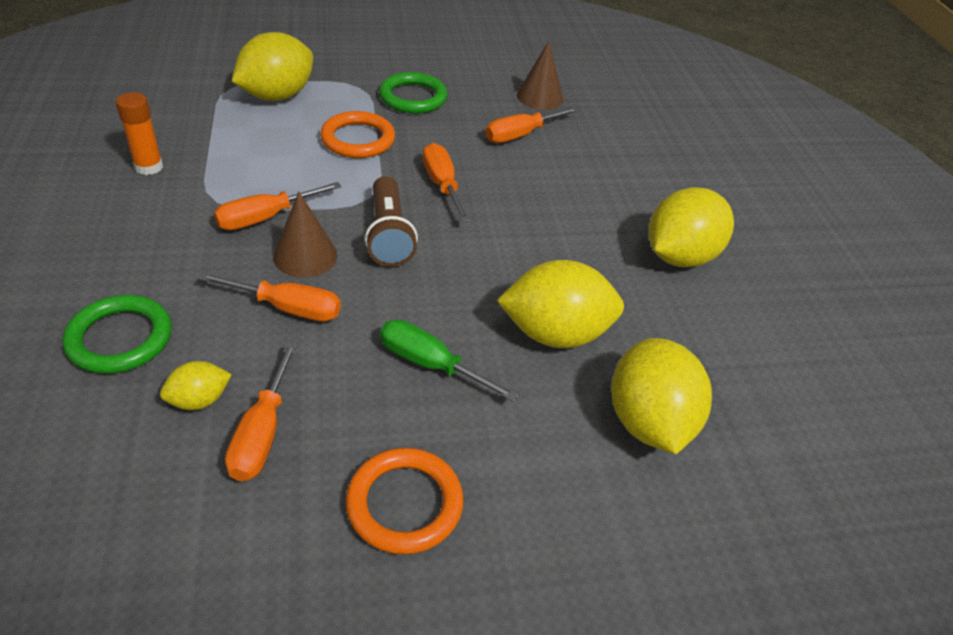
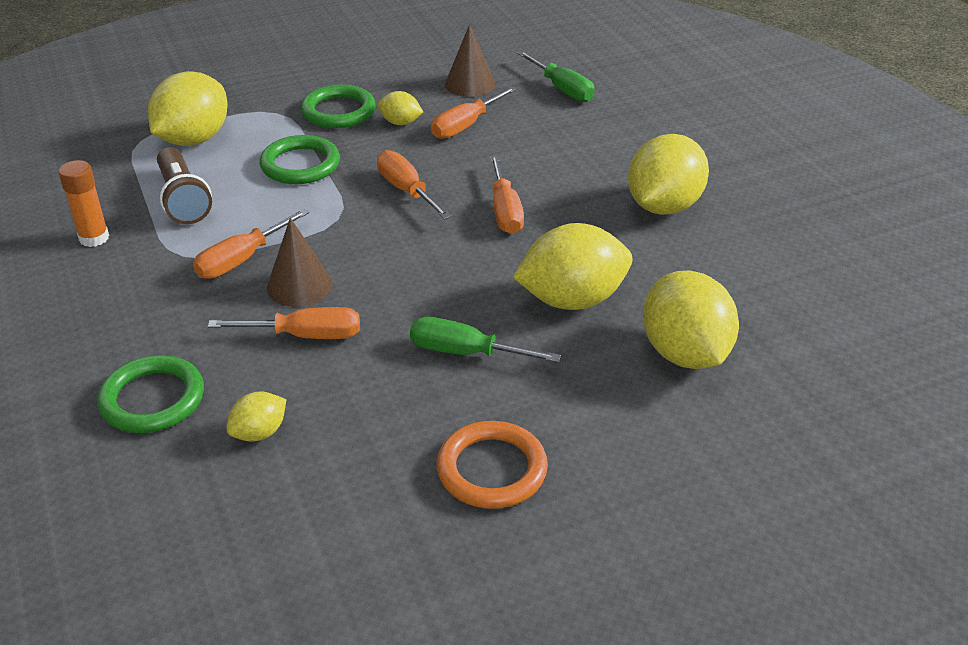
camera: 10 degrees left, 5 degrees down
(262, 433) = (333, 445): orange screwdriver -> orange screwdriver (505, 211)
(358, 139) = (300, 165): orange ring -> green ring
(389, 235) = (374, 248): brown flashlight -> brown flashlight (183, 200)
(463, 119) = (400, 123): none -> yellow lemon
(622, 119) = (562, 89): none -> green screwdriver

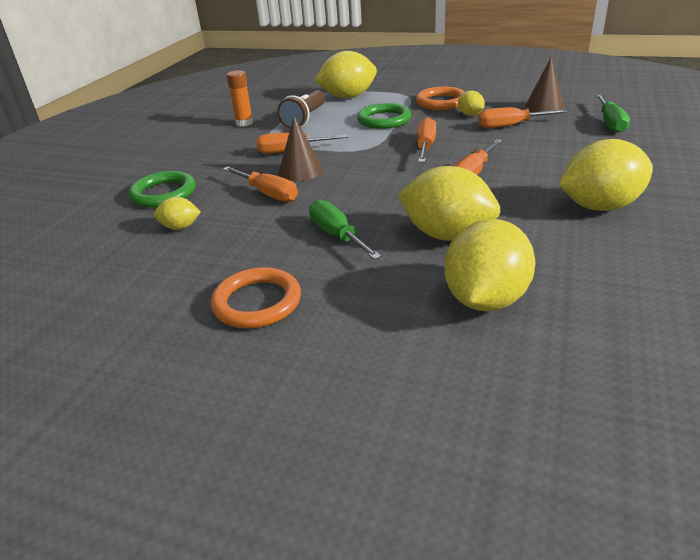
camera: 45 degrees right, 5 degrees down
(338, 111) = (441, 102): green ring -> orange ring

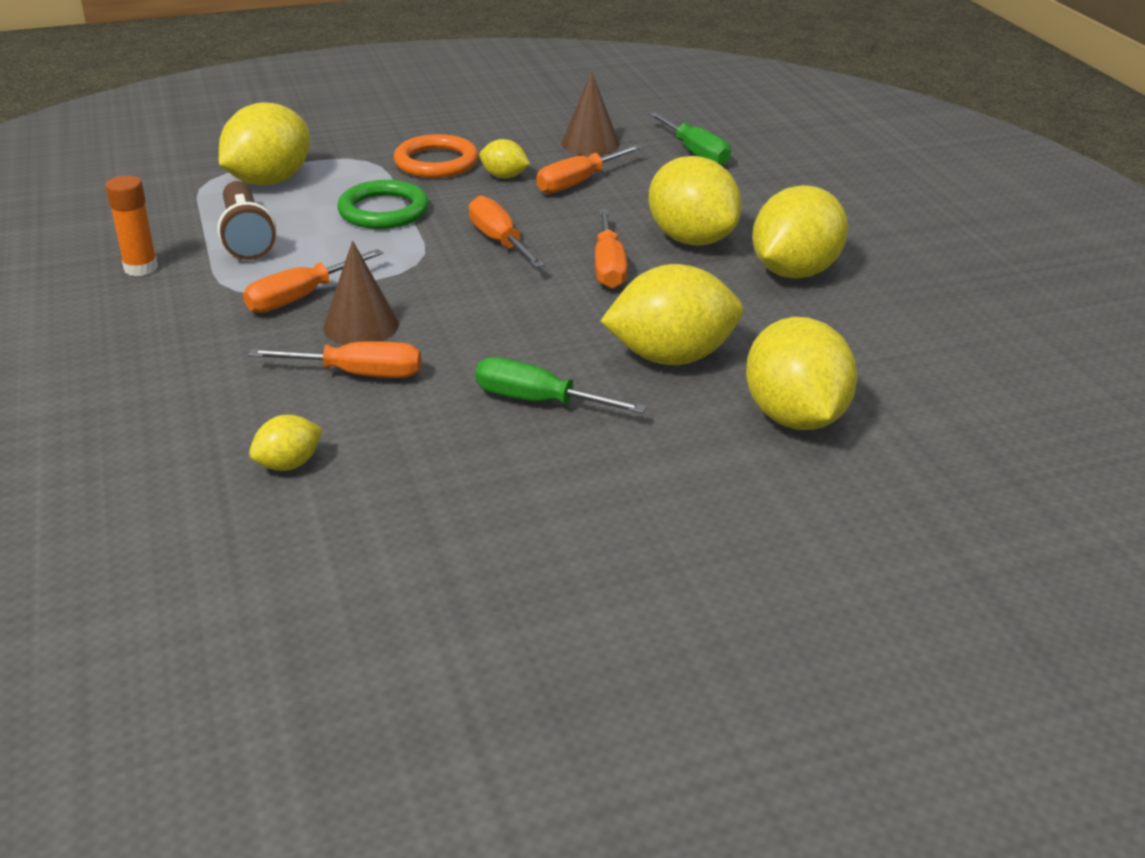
camera: 40 degrees left, 0 degrees up
(163, 193) = (175, 425): green ring -> none
(257, 302) = (548, 517): orange ring -> none
(546, 170) = (691, 239): none -> yellow lemon

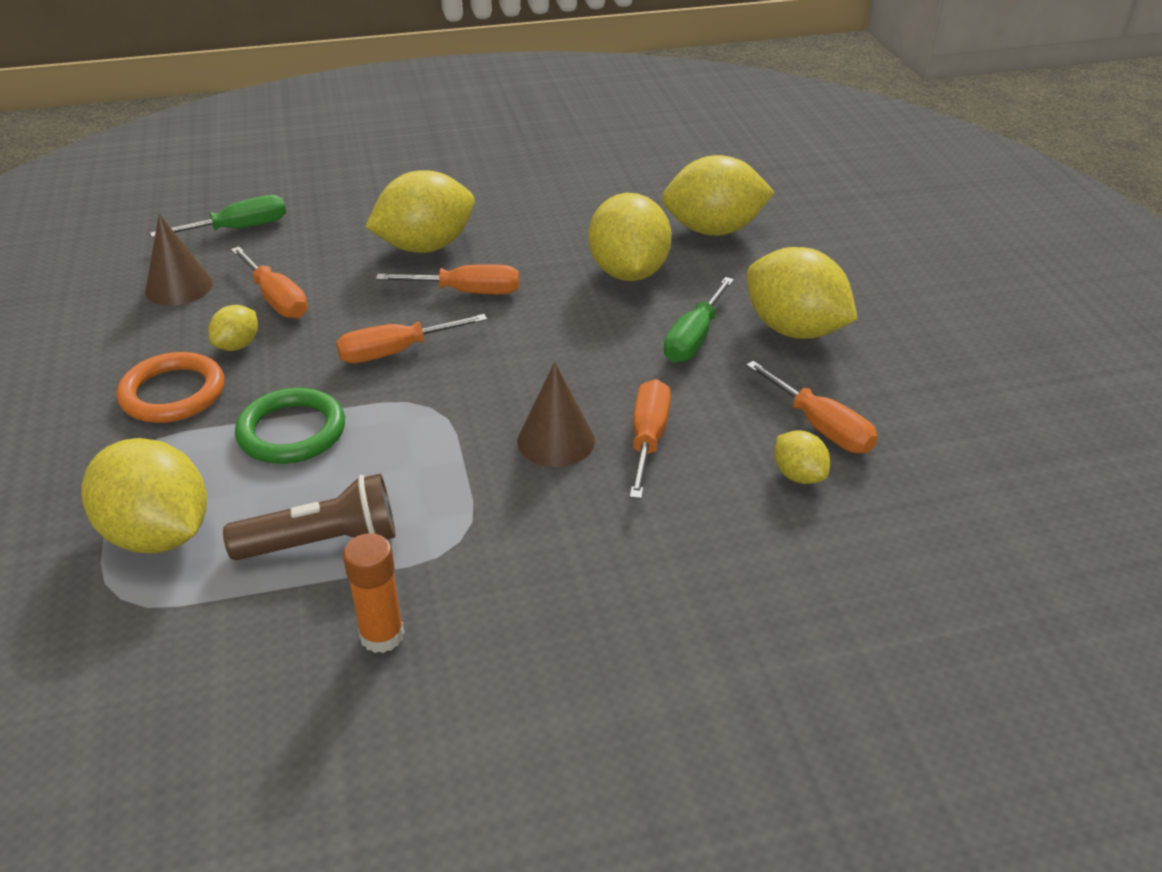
camera: 85 degrees left, 5 degrees up
(300, 297) = (488, 486): orange screwdriver -> orange screwdriver (820, 427)
(794, 272) = (498, 206): yellow lemon -> yellow lemon (794, 330)

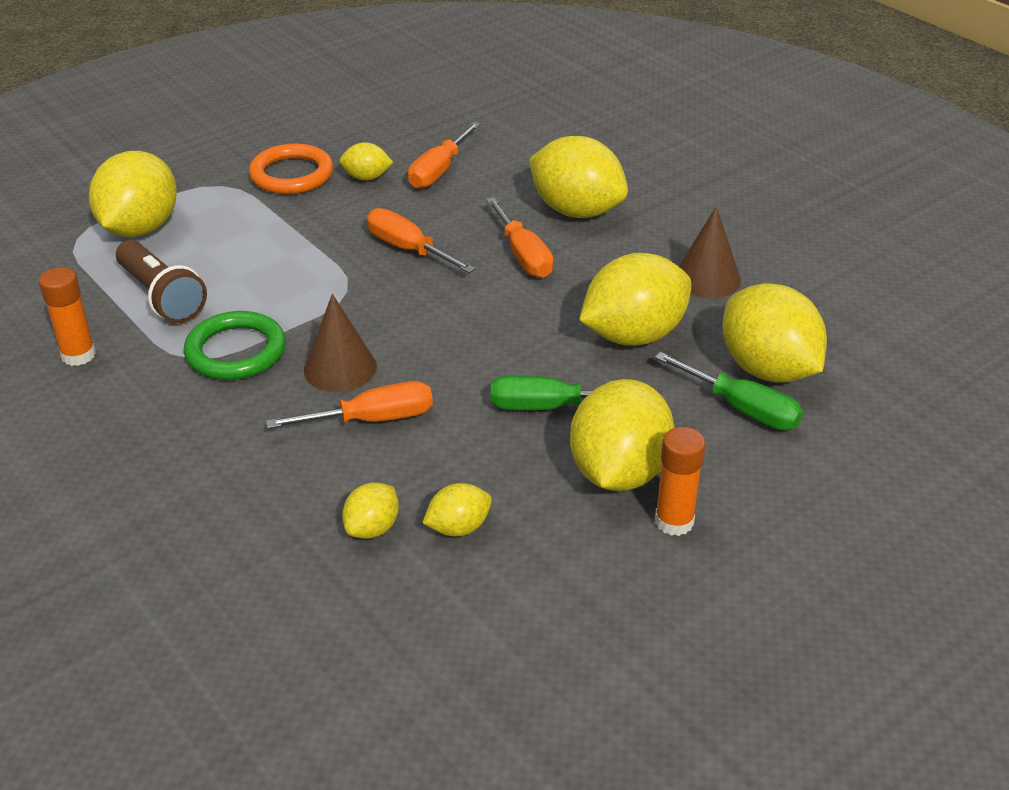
camera: 65 degrees right, 0 degrees up
(179, 287) = (422, 125): brown cone -> brown cone (707, 278)
(239, 229) = (523, 118): green screwdriver -> green screwdriver (742, 409)
(291, 432) = (277, 239): green ring -> green ring (236, 351)
(820, 427) = (458, 528): orange screwdriver -> yellow lemon
(862, 322) = (674, 521): none -> orange glue stick

